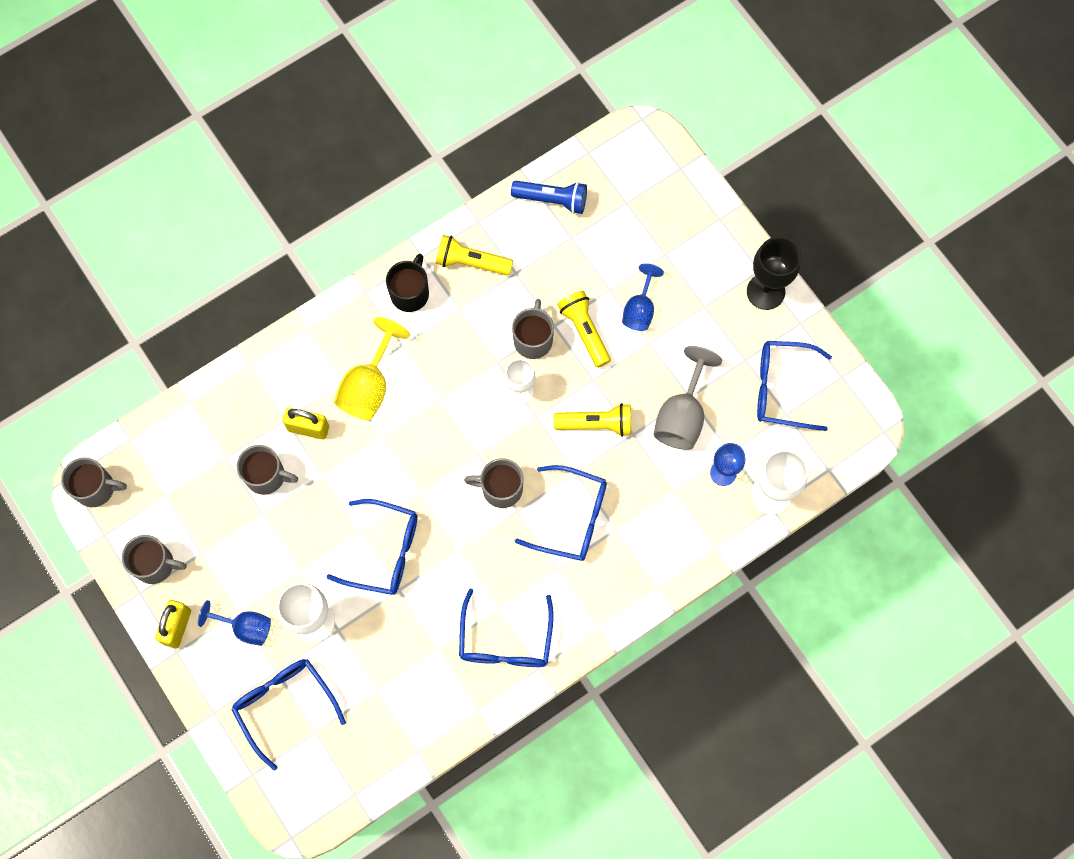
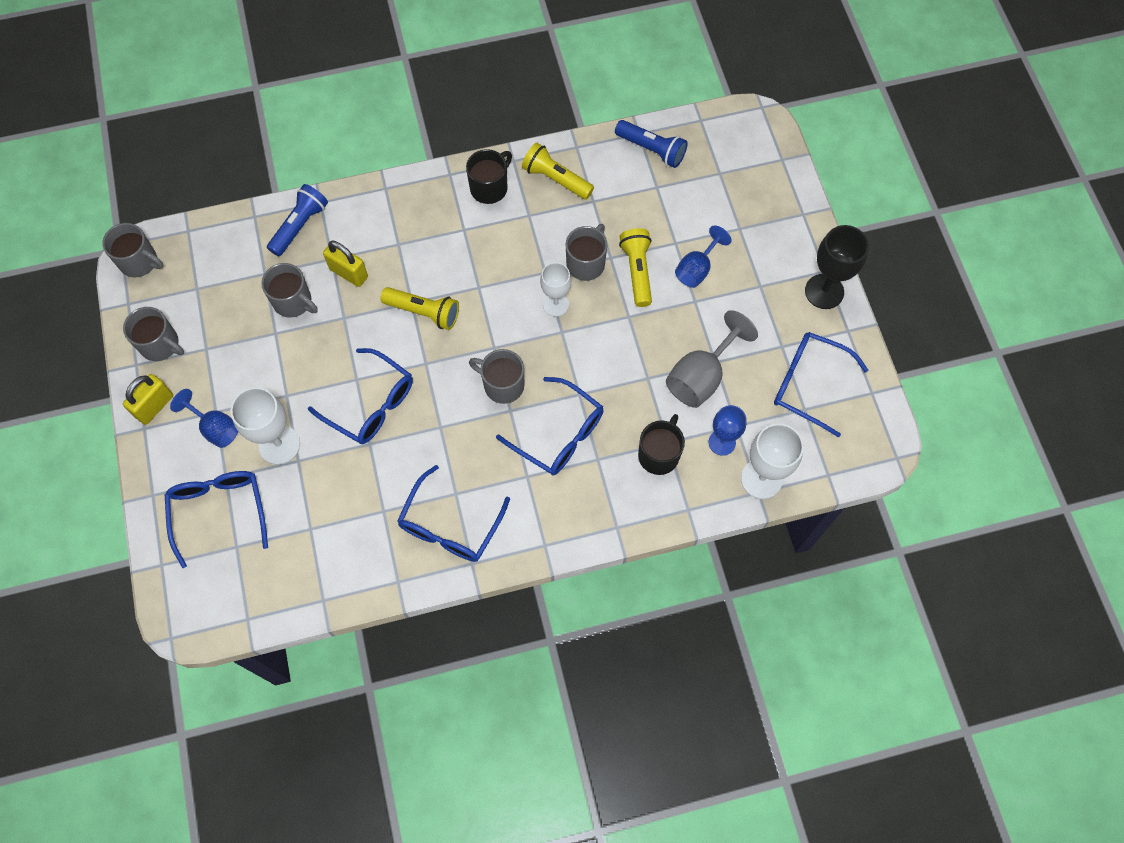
camera: 20 degrees right, 5 degrees down
(239, 396) = (300, 225): none -> blue flashlight
(369, 386) = (419, 255): yellow goblet -> none
(596, 424) = (616, 357): yellow flashlight -> yellow flashlight (424, 312)
(670, 504) = (659, 454): none -> black mug

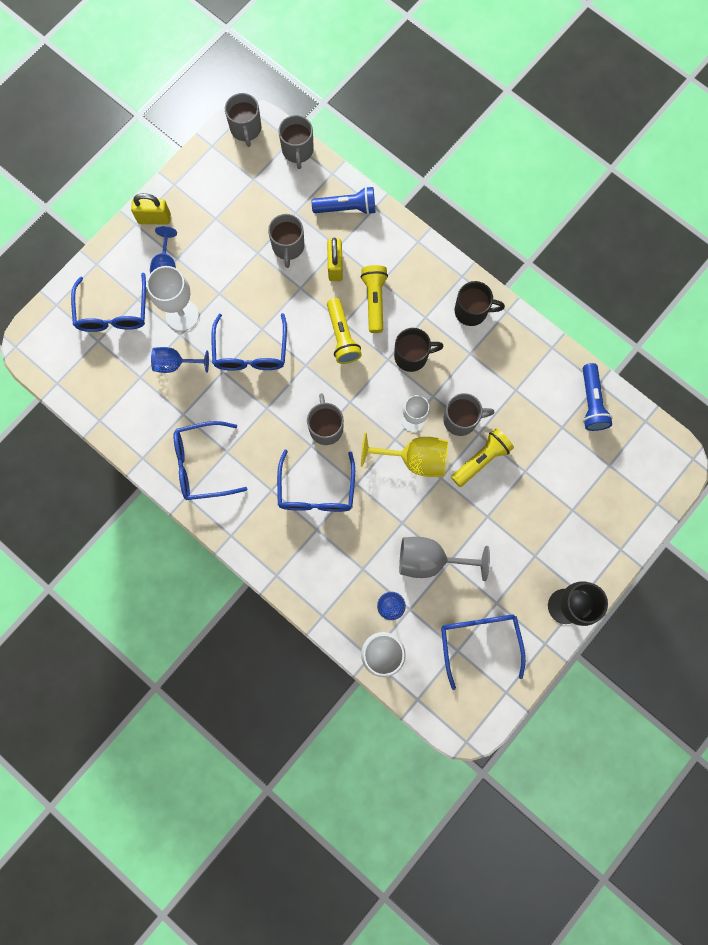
camera: 55 degrees right, 10 degrees up
(160, 344) = (198, 188): grey mug -> grey mug (297, 150)
(219, 511) = (113, 312): blue glasses -> blue glasses turned 135 degrees clockwise
(556, 179) = (513, 351): yellow flashlight -> yellow flashlight (374, 301)
(593, 327) = (414, 459): none -> yellow goblet
(659, 454) = (349, 569): black mug -> black mug (412, 356)
(697, 269) = (515, 501): blue goblet -> blue goblet (175, 364)

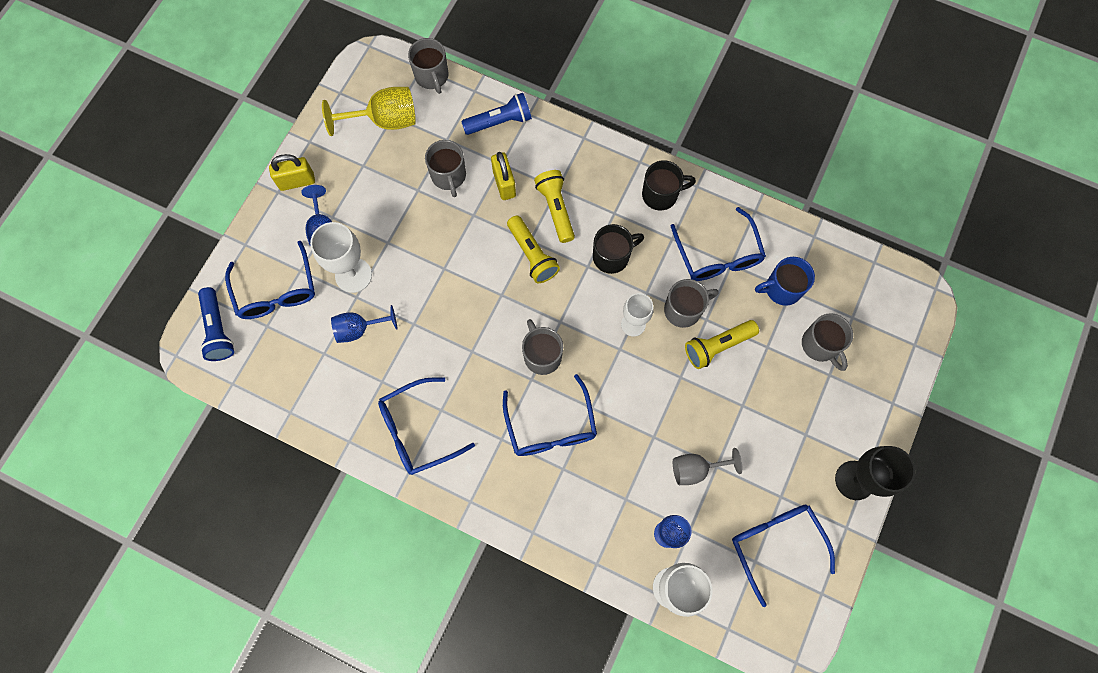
camera: 15 degrees left, 5 degrees down
(246, 129) = (371, 67): grey mug -> grey mug (820, 345)
(250, 352) = (438, 295): blue glasses -> blue glasses (718, 255)
(414, 459) = (646, 364): yellow goblet -> yellow goblet (384, 120)
(430, 560) = (696, 469): grey goblet -> grey goblet, size x0.66
(481, 459) = (717, 346): yellow flashlight -> yellow flashlight turned 150 degrees counterclockwise
(554, 423) = (782, 289): none -> blue mug
(591, 402) = (813, 257): blue flashlight -> blue flashlight (218, 330)

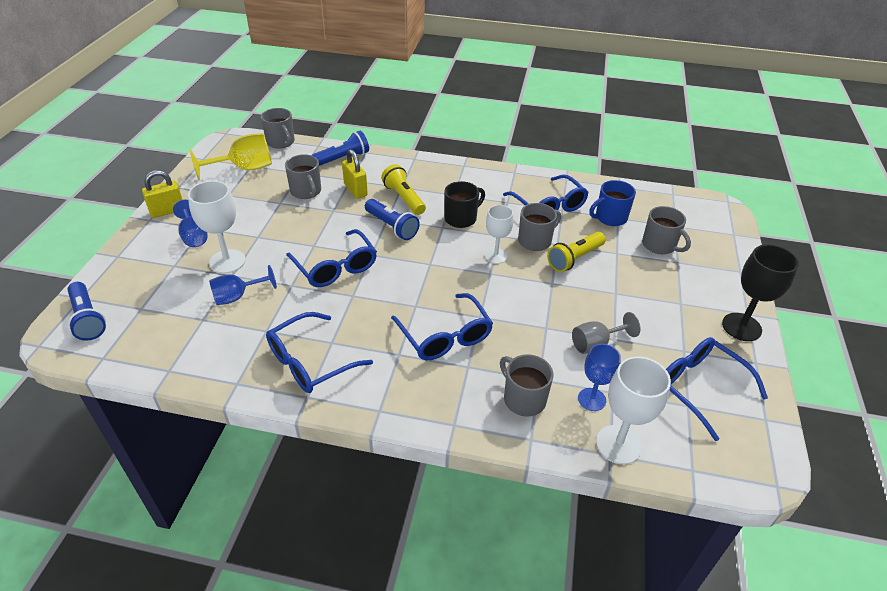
camera: 15 degrees left, 30 degrees down
(276, 291) = (150, 282): blue glasses -> blue glasses (335, 267)
(532, 255) = (392, 226): yellow flashlight -> blue flashlight
(542, 355) = (420, 288): grey mug -> grey mug (523, 399)
(661, 194) = (487, 180): black mug -> none

